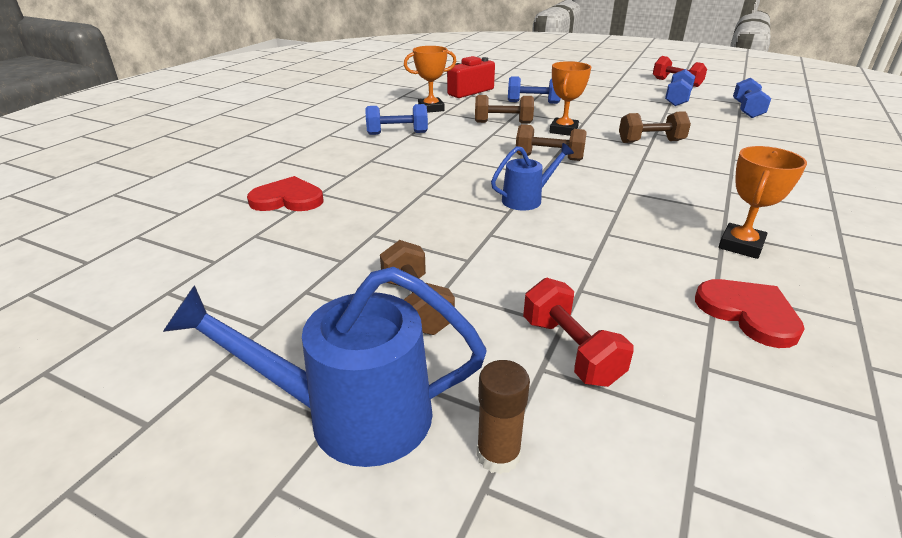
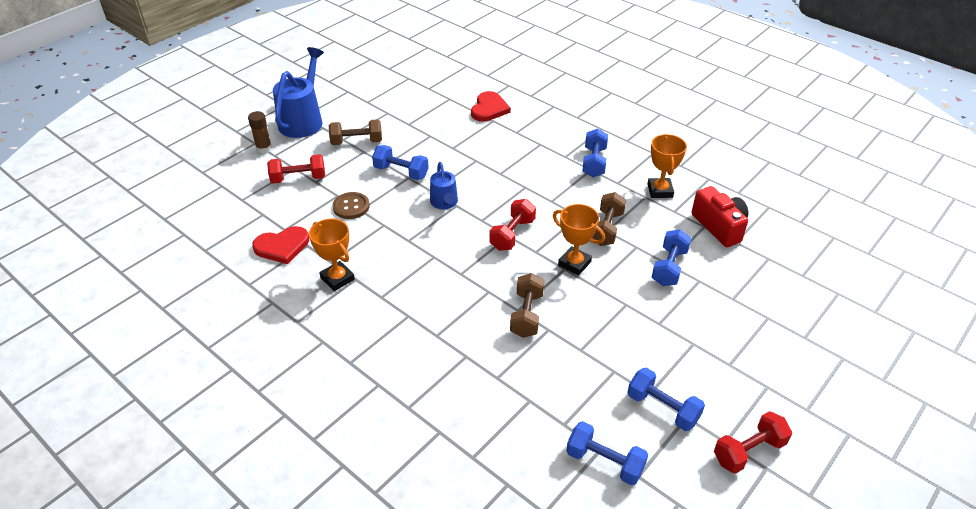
camera: 105 degrees right, 10 degrees up
(481, 242) = (401, 172): none -> blue dumbbell
(549, 157) = (512, 234): brown dumbbell -> red dumbbell
(595, 268) = (351, 207): none -> brown button

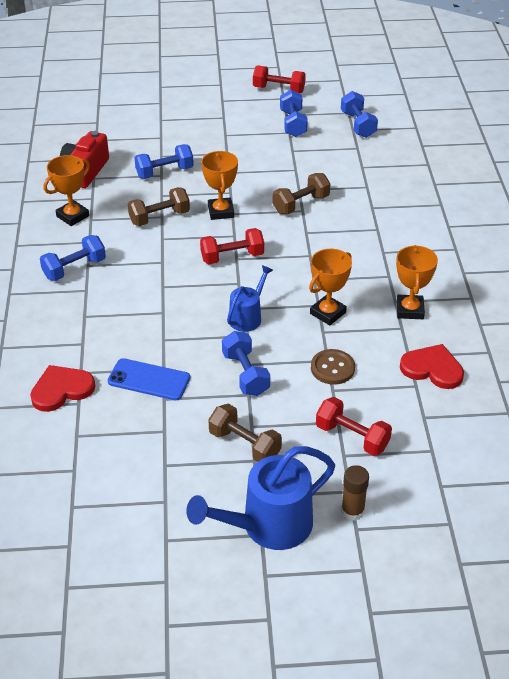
camera: 135 degrees left, 0 degrees up
(395, 238) = (327, 313): none -> orange trophy
(451, 138) = (149, 380): none -> blue phone

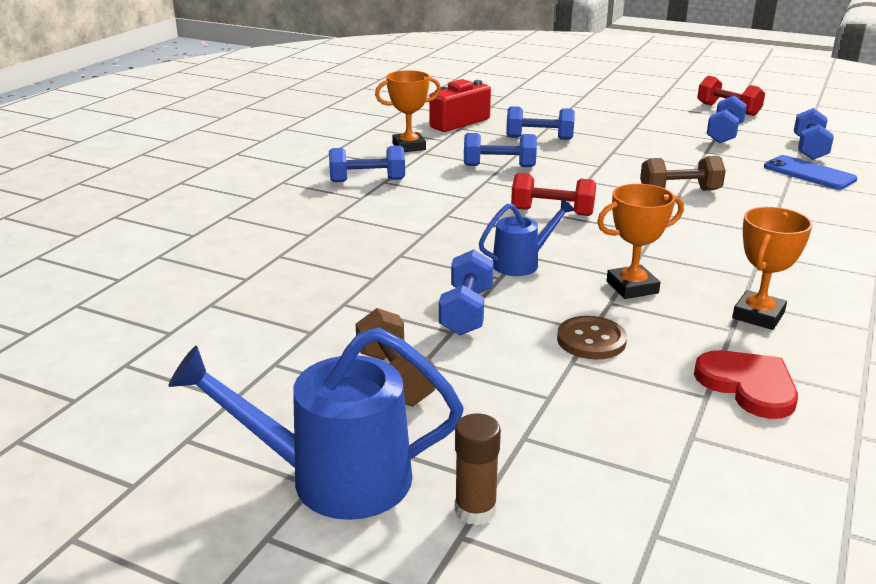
camera: 30 degrees right, 15 degrees down
(61, 390) = (242, 263): red heart -> none
(149, 380) = (345, 282): blue phone -> blue phone (809, 173)
(159, 217) = (499, 166): brown dumbbell -> blue dumbbell
(221, 212) = (574, 176): orange trophy -> none
(352, 437) = (554, 421): red dumbbell -> none

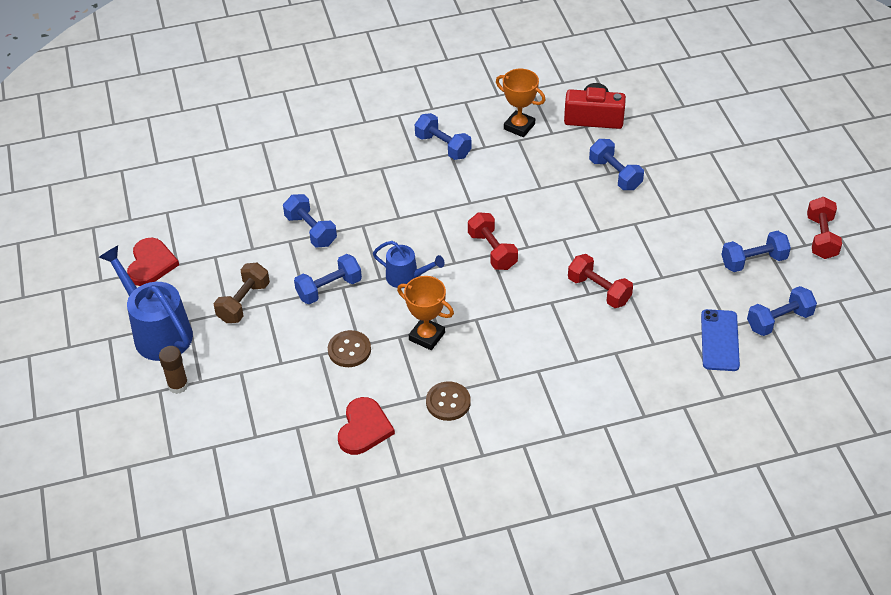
camera: 50 degrees right, 20 degrees up
(190, 421) = (151, 264): none -> red heart
(499, 166) = (538, 186): blue dumbbell -> blue dumbbell (311, 230)
(679, 191) = (599, 290): brown dumbbell -> red dumbbell
(758, 315) = (448, 402): orange trophy -> brown button

